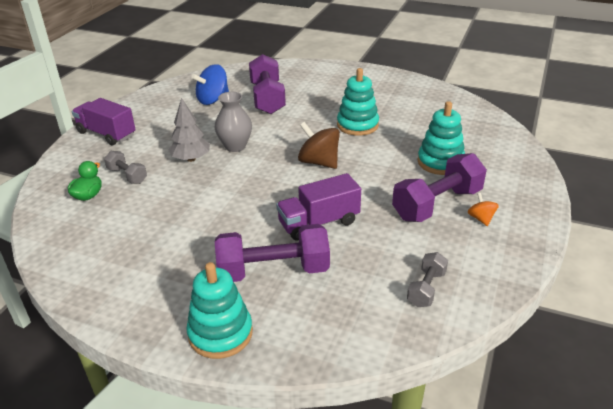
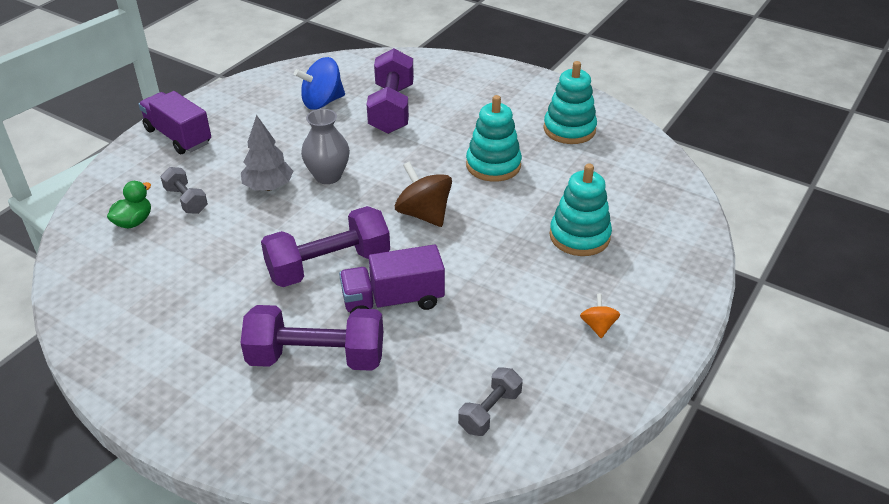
camera: 10 degrees right, 5 degrees up
(220, 333) = (230, 427): turquoise stacking toy -> turquoise stacking toy (569, 129)
(437, 204) = (550, 297): purple dumbbell -> purple dumbbell (328, 265)

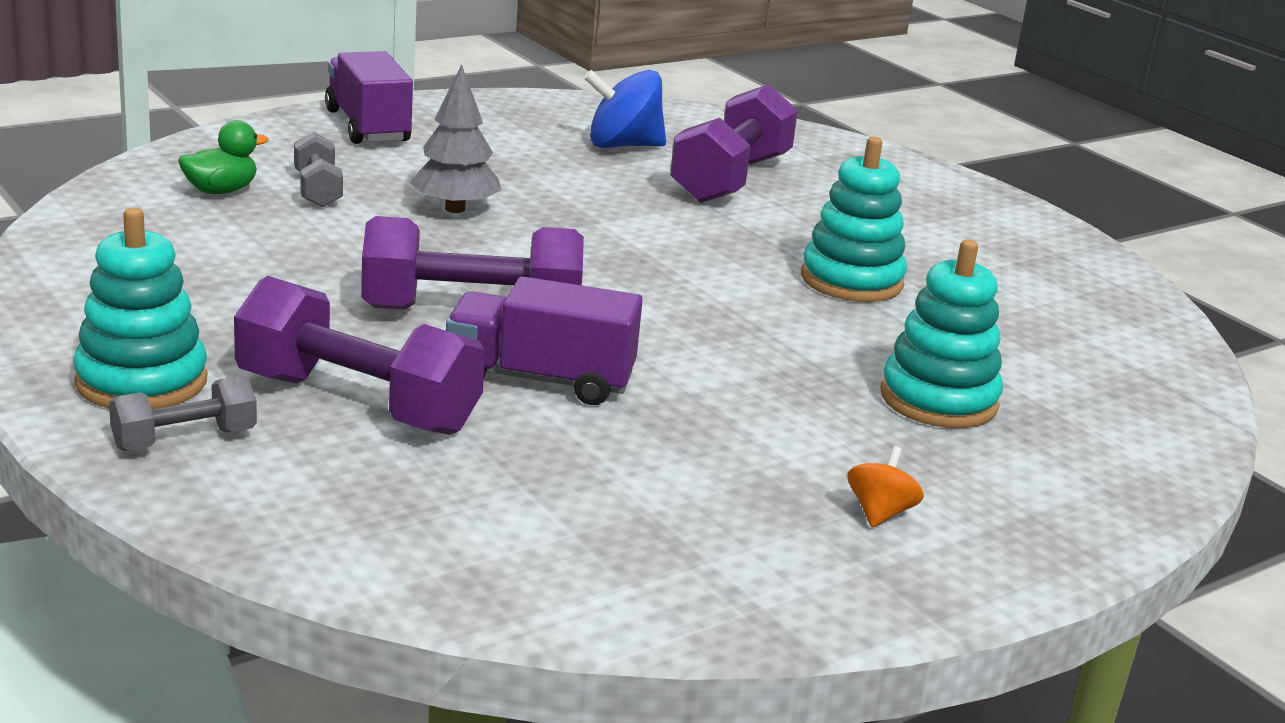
camera: 20 degrees right, 15 degrees down
(328, 176) = (559, 221): grey vase -> none
(424, 214) = (680, 301): brown spinning top -> none
(490, 411) = (589, 551): grey dumbbell -> grey dumbbell (184, 439)
(569, 129) = (1028, 276): turquoise stacking toy -> turquoise stacking toy (141, 381)

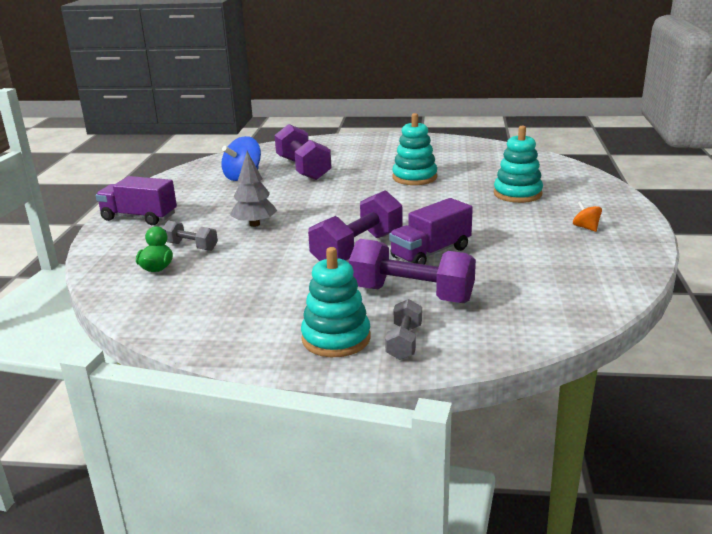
camera: 45 degrees left, 0 degrees up
(357, 403) = (411, 294): purple dumbbell -> purple dumbbell turned 45 degrees clockwise

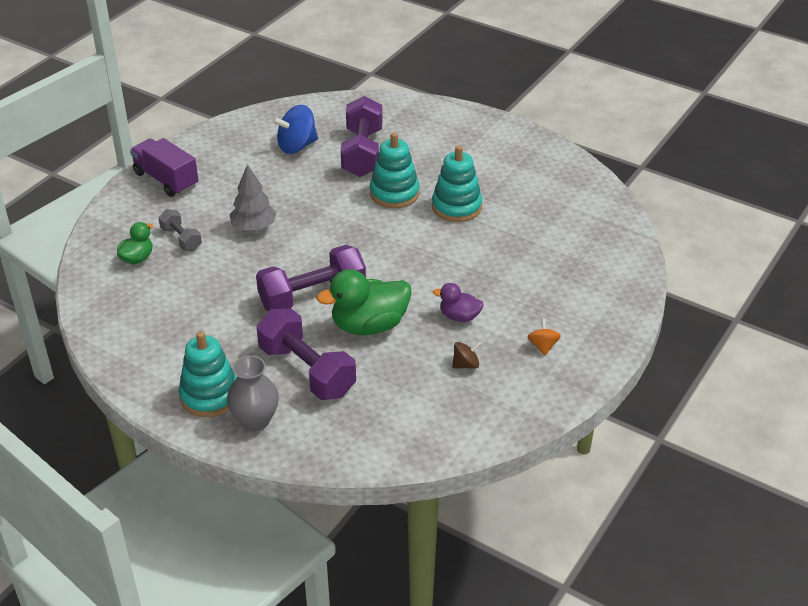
camera: 25 degrees right, 15 degrees up
(404, 342) = (255, 420): grey dumbbell -> grey vase
(430, 253) = (369, 325): purple truck -> green duck
(498, 229) = (459, 316): none -> purple duck
(517, 194) = (531, 271): turquoise stacking toy -> turquoise stacking toy (394, 193)
(543, 253) = (466, 365): none -> brown spinning top

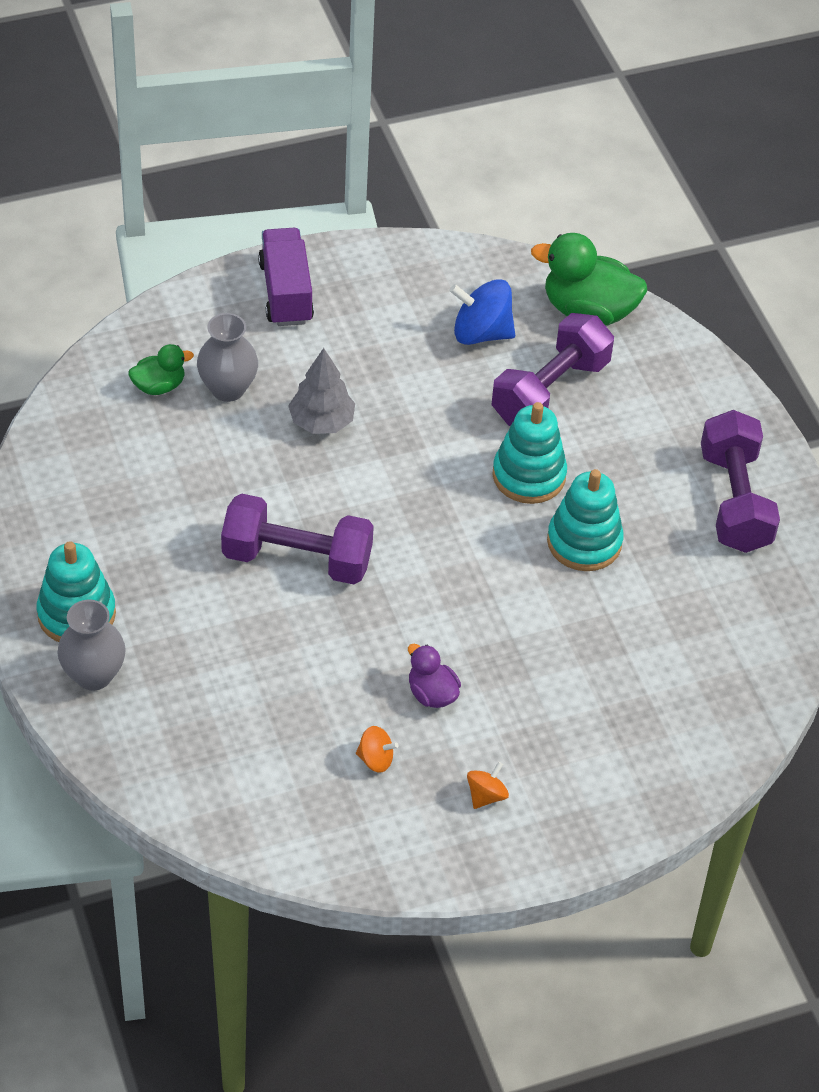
camera: 35 degrees right, 10 degrees up
(181, 239) = (228, 389): grey dumbbell -> grey vase
(307, 371) = (201, 651): purple dumbbell -> purple dumbbell (735, 501)
(369, 325) = (321, 638): green duck -> green duck (588, 311)
(466, 365) = (375, 759): brown spinning top -> orange spinning top

